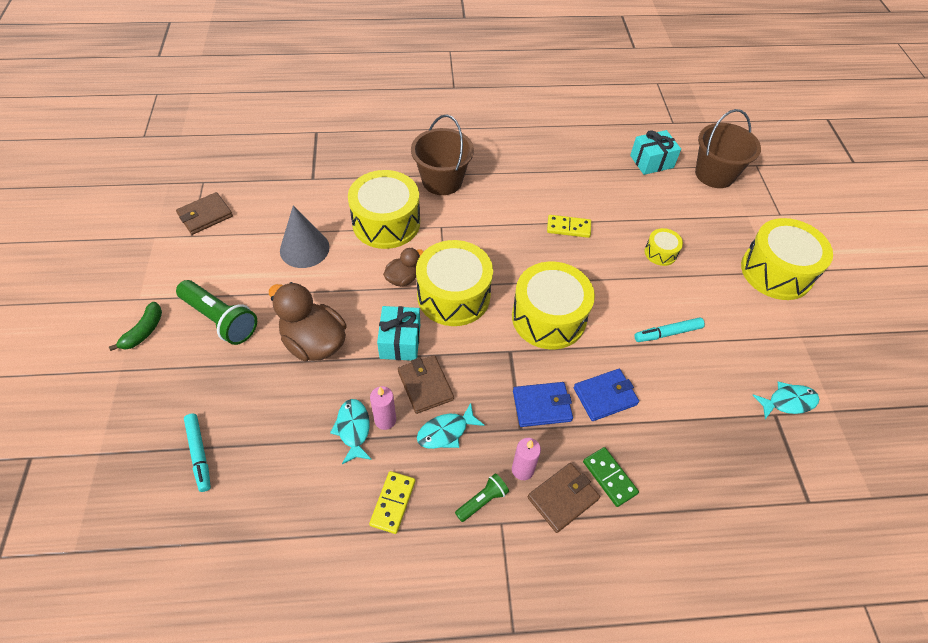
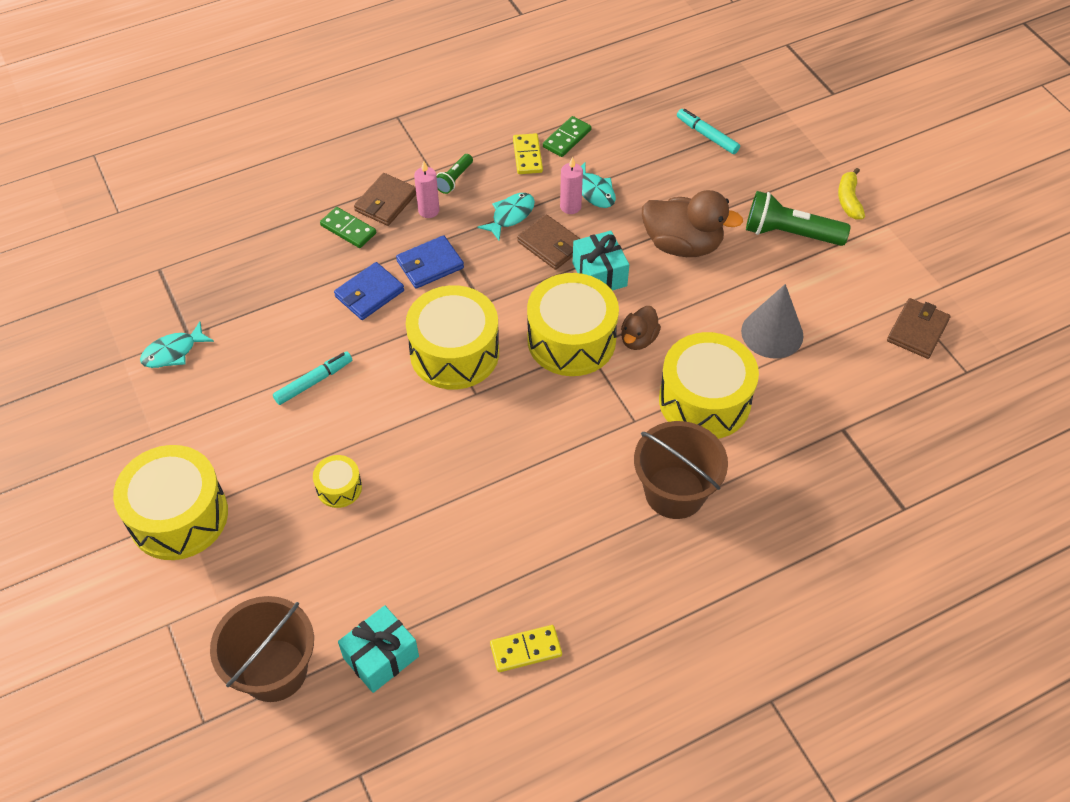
camera: 160 degrees right, 0 degrees up
(144, 331) = (849, 200): green banana -> yellow banana
(339, 510) = (567, 138): none -> green domino
(568, 228) = (471, 481): yellow domino -> yellow domino (526, 650)

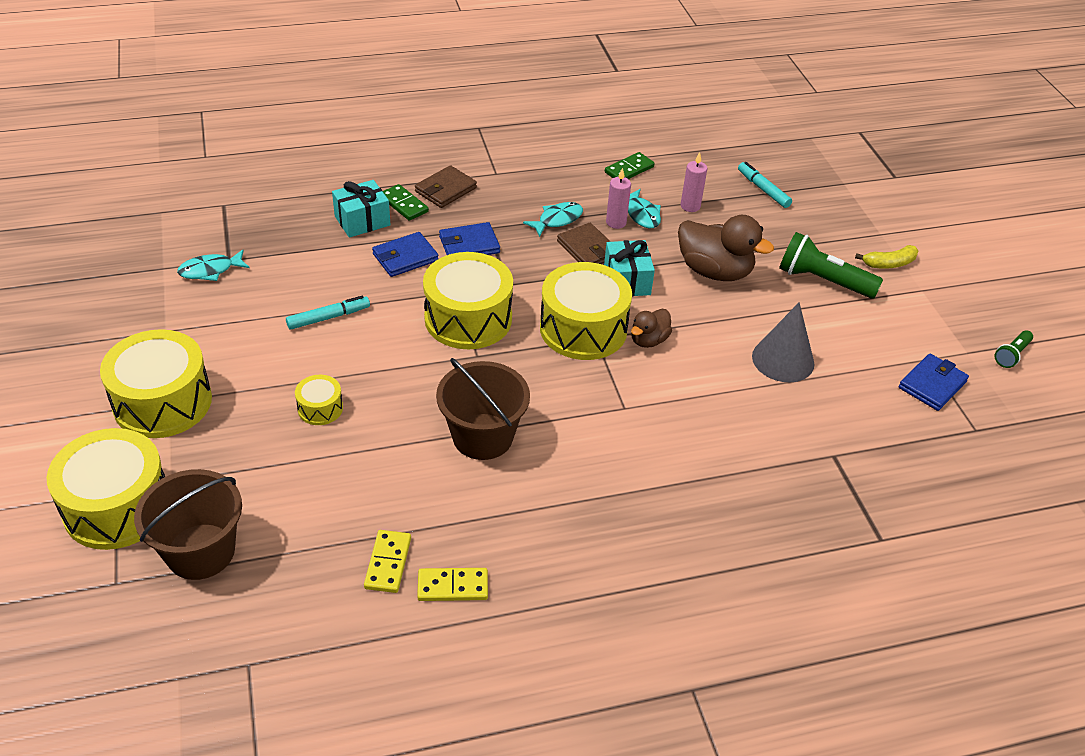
camera: 10 degrees right, 10 degrees down
(381, 657) = (307, 562): turquoise gift -> turquoise gift (362, 221)
(428, 210) = (482, 203): pink candle -> pink candle (690, 206)
(454, 179) = (514, 183): green flashlight -> green flashlight (1011, 355)
(527, 156) = (588, 177): yellow domino -> yellow domino (388, 563)
(674, 492) = (646, 477): brown bucket -> brown bucket (483, 436)
(704, 400) = (699, 404): yellow drum -> yellow drum (117, 506)
(849, 200) = (889, 264): yellow banana -> yellow banana turned 120 degrees counterclockwise
(917, 331) = (932, 385): brown wallet -> blue wallet

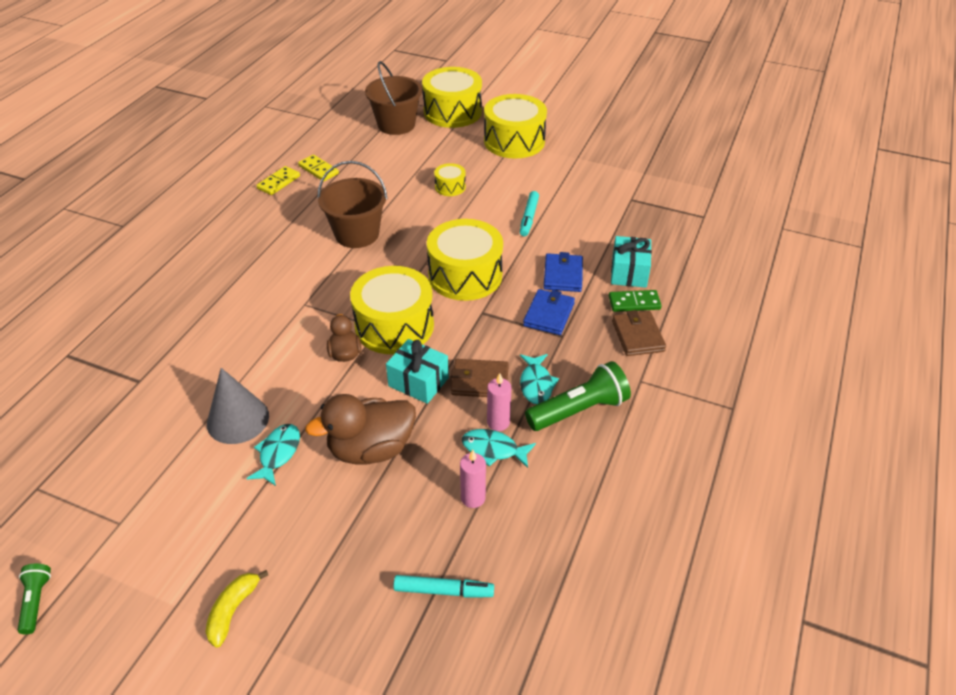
camera: 130 degrees right, 0 degrees up
(210, 270) = (625, 189): turquoise fish -> turquoise fish (278, 453)
(629, 170) = (572, 487): green domino -> none
(822, 281) = (276, 525): green flashlight -> green flashlight (579, 410)
(932, 385) = (98, 500): blue wallet -> none

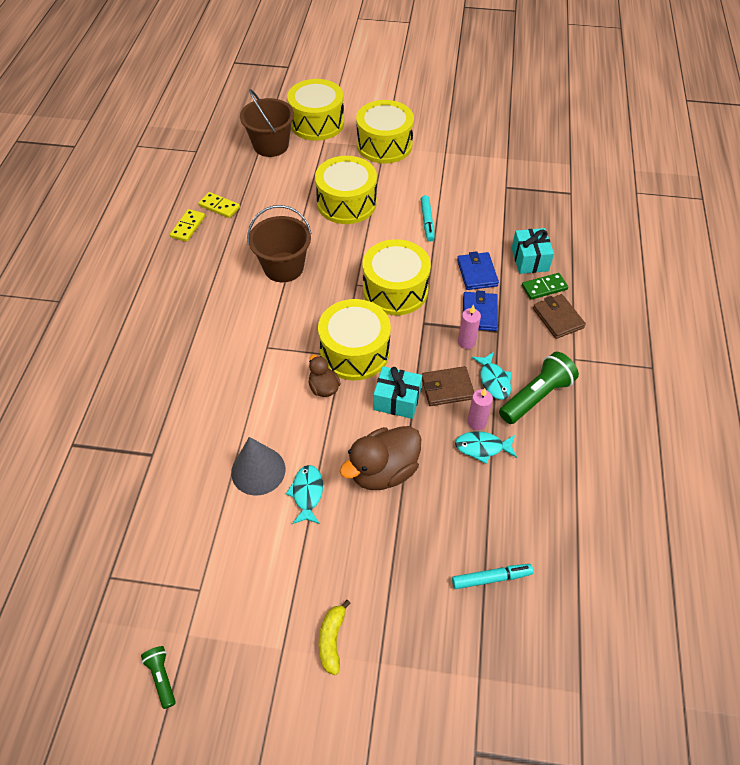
camera: 15 degrees left, 10 degrees up
(450, 187) = (346, 203): yellow drum -> yellow drum, size x2.12
(473, 498) = (482, 494): pink candle -> pink candle (466, 342)

